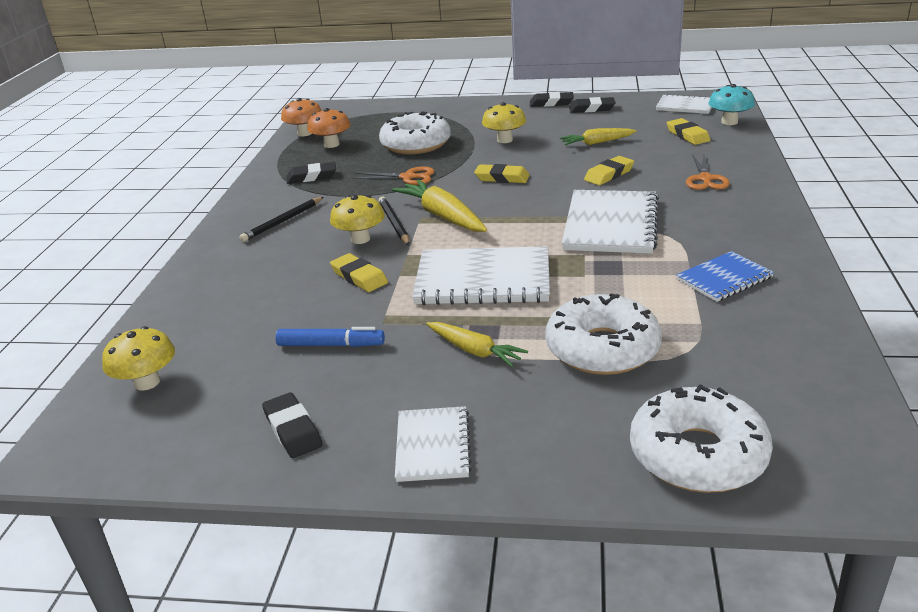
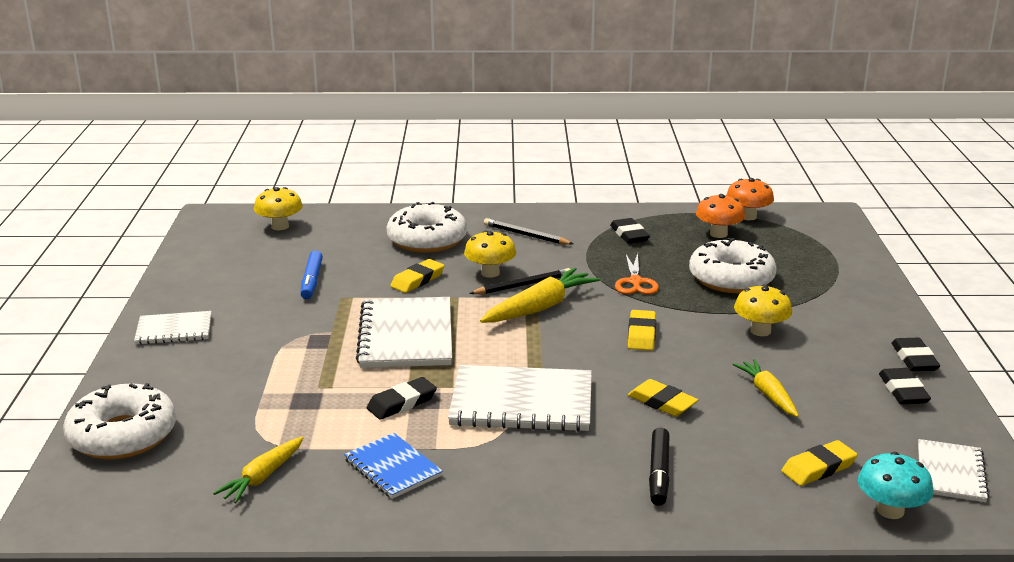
camera: 80 degrees right, 5 degrees down
(292, 430) = (210, 281): black eraser -> black eraser (402, 403)
(475, 351) = (289, 338): yellow carrot -> yellow carrot (262, 477)
(602, 348) = (278, 396): white donut -> white donut (427, 240)
(705, 179) = (659, 473): orange scissors -> black marker

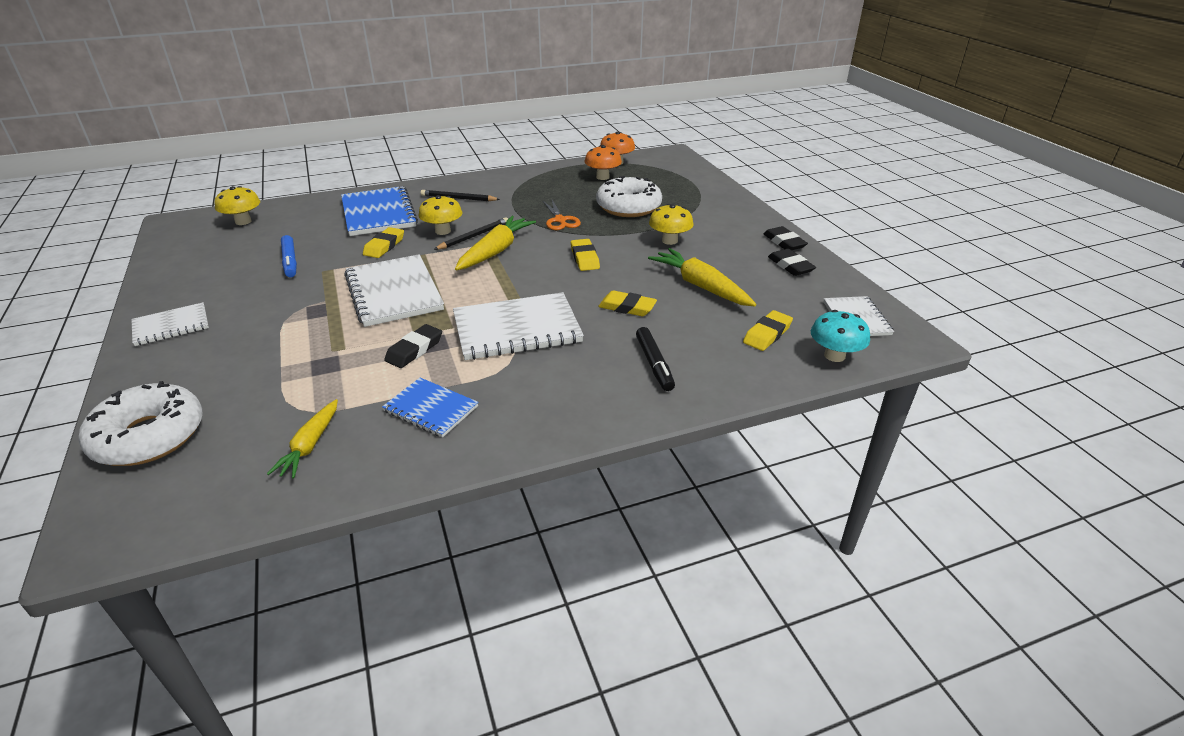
camera: 20 degrees left, 10 degrees up
(427, 240) = (378, 213): white donut -> blue notebook
(629, 235) = (538, 187): black eraser -> none
(767, 394) = (700, 286): yellow carrot -> yellow carrot, size x1.57

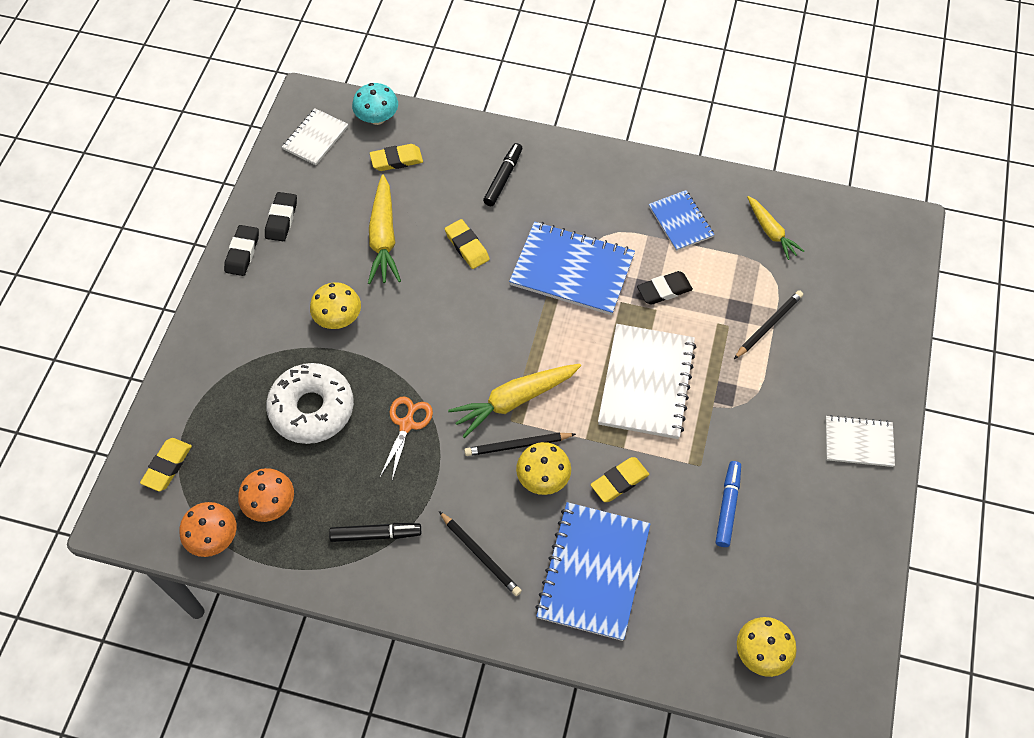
camera: 145 degrees left, 25 degrees up
(149, 436) = (877, 299): white donut -> none
(287, 366) = (768, 325): none -> black pencil
(310, 445) = (771, 232): yellow carrot -> yellow carrot turned 105 degrees clockwise
(517, 329) = (572, 270): white notebook -> blue notebook
(530, 186) = (376, 534): none -> black marker
(584, 258) = (441, 336): yellow eraser -> yellow eraser (167, 466)

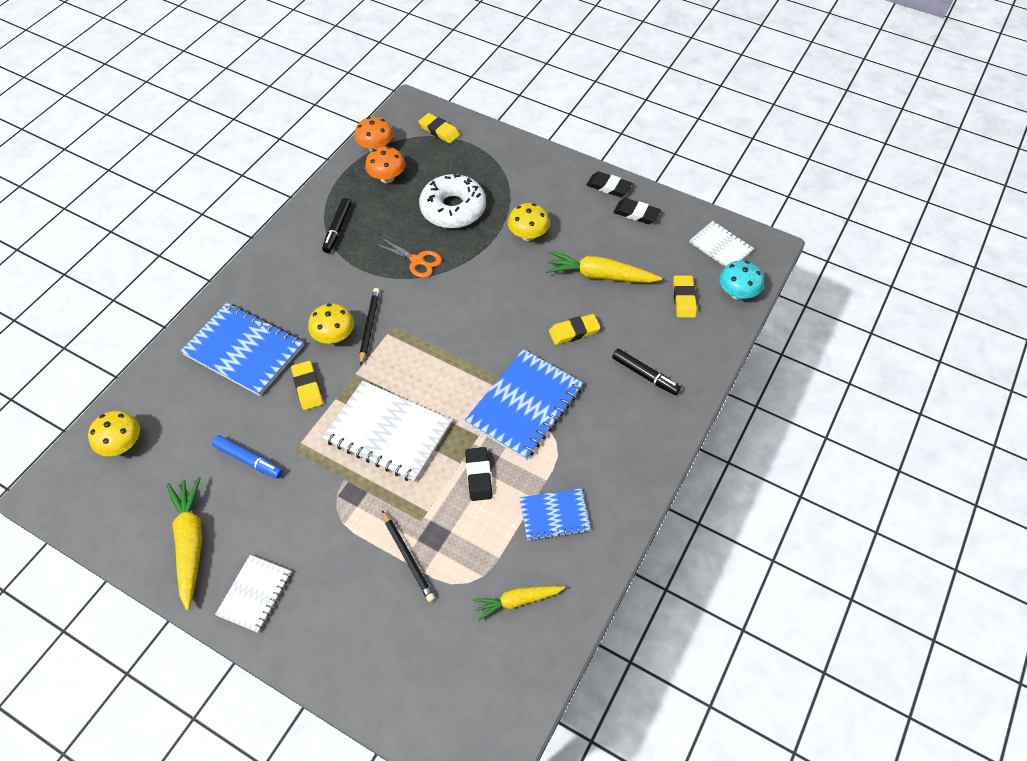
camera: 105 degrees right, 5 degrees down
(480, 555) = (292, 284): black pencil -> none
(514, 401) = (410, 332): yellow carrot -> yellow carrot (190, 542)

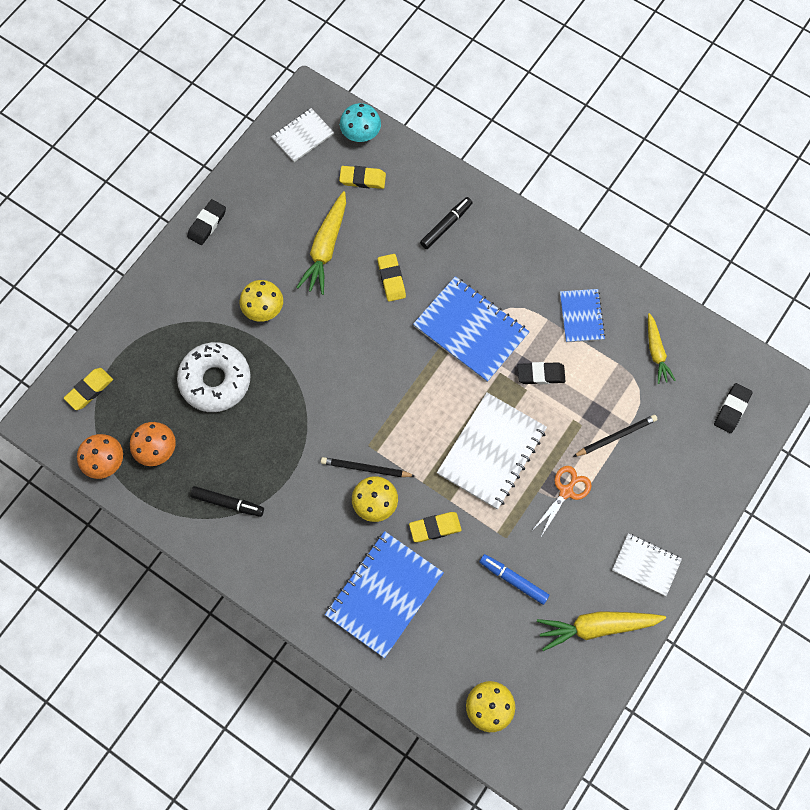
camera: 85 degrees left, 15 degrees up
(249, 460) = (513, 580): blue marker -> blue marker turned 90 degrees counterclockwise
(417, 261) = (284, 420): orange scissors -> orange scissors (566, 491)
(636, 213) = (248, 203): black eraser -> black eraser (731, 409)

